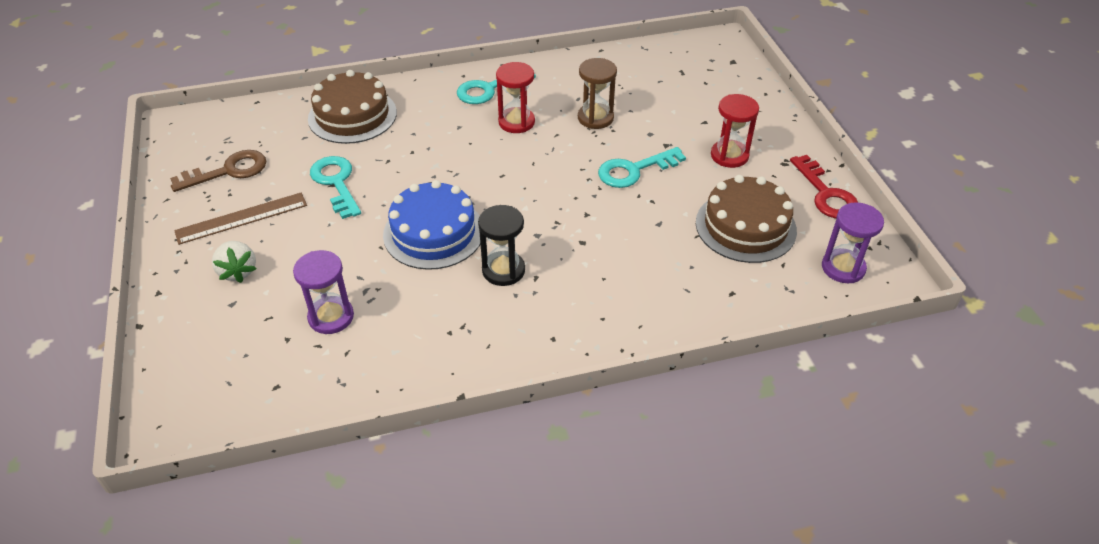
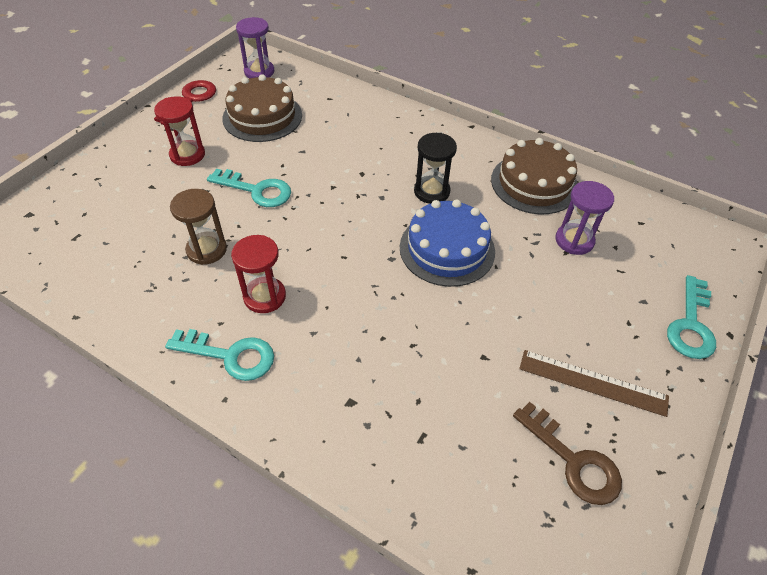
camera: 135 degrees left, 5 degrees up
(228, 171) = (573, 461): brown key -> brown key turned 150 degrees counterclockwise
(238, 271) = (624, 326): white strawberry -> none
(336, 183) = (479, 356): turquoise key -> turquoise key (691, 325)
(352, 115) = (388, 437): brown cake -> brown cake (534, 183)

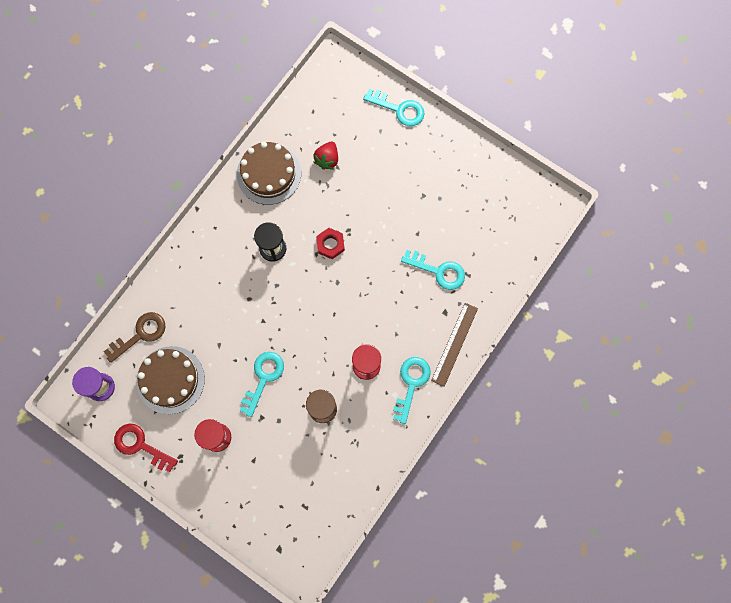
camera: 85 degrees left, 25 degrees up
(423, 390) = (438, 271): none -> turquoise key
(447, 249) = (330, 244): blue cake -> red nut
(573, 461) = (482, 198): brown key -> brown key (140, 334)
(574, 240) = (327, 159): purple hourglass -> red strawberry
(592, 382) = (436, 176): brown ruler -> brown ruler (454, 344)

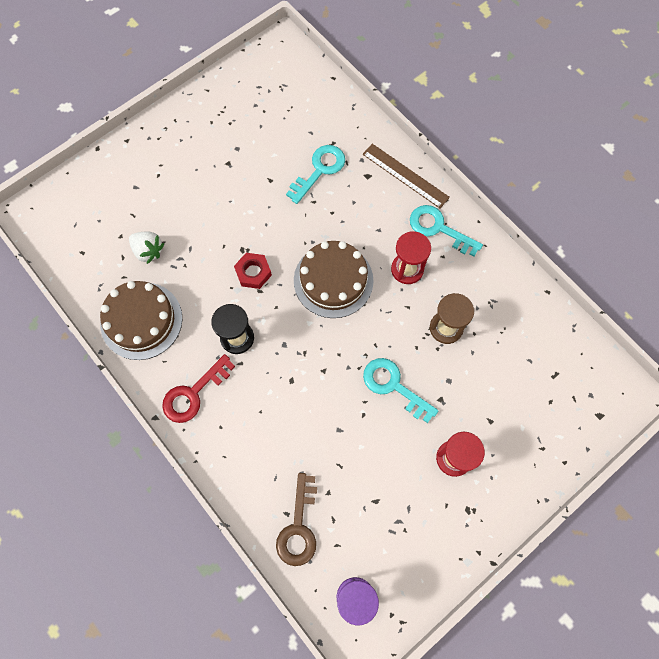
camera: 75 degrees left, 5 degrees down
(140, 334) = (298, 527): brown key -> brown key turned 150 degrees counterclockwise
(140, 445) = (444, 559): red key -> red key (193, 393)
(170, 380) = (368, 501): brown cake -> brown cake (333, 280)
(327, 159) = (148, 251): red strawberry -> white strawberry
(399, 109) = (117, 161): turquoise key -> none

